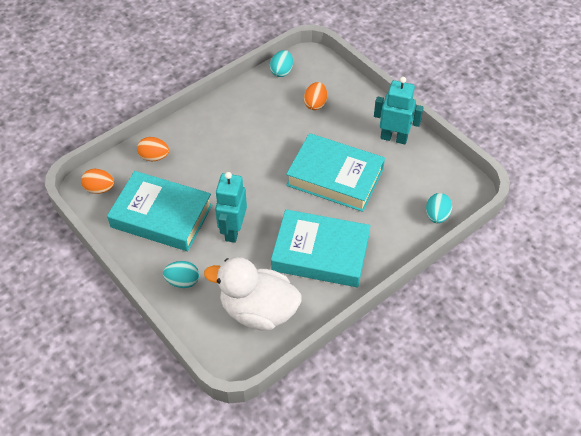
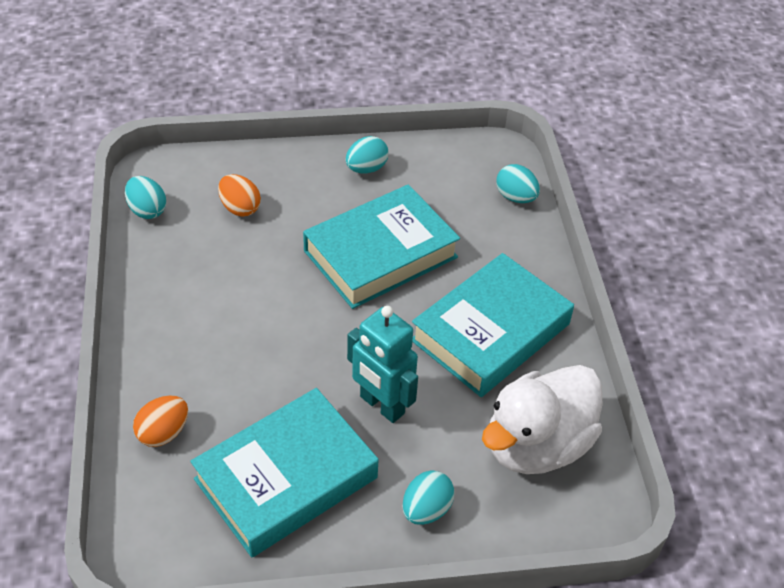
camera: 60 degrees left, 5 degrees down
(99, 189) = (161, 537): orange egg -> none
(394, 138) = (366, 168): turquoise robot -> turquoise egg

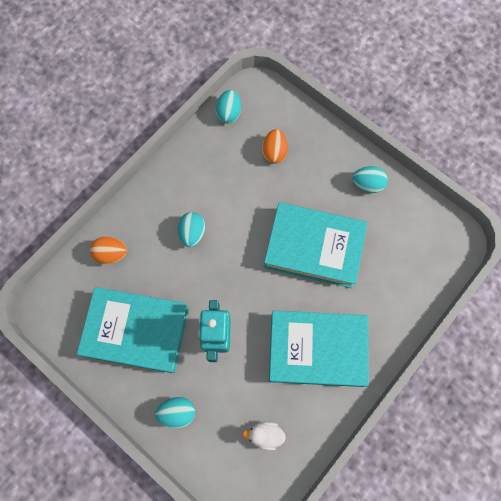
camera: 50 degrees right, 25 degrees up
(515, 197) = (430, 279): turquoise egg -> turquoise egg (192, 233)
(536, 445) = (265, 435): white duck -> white duck, size x0.41

